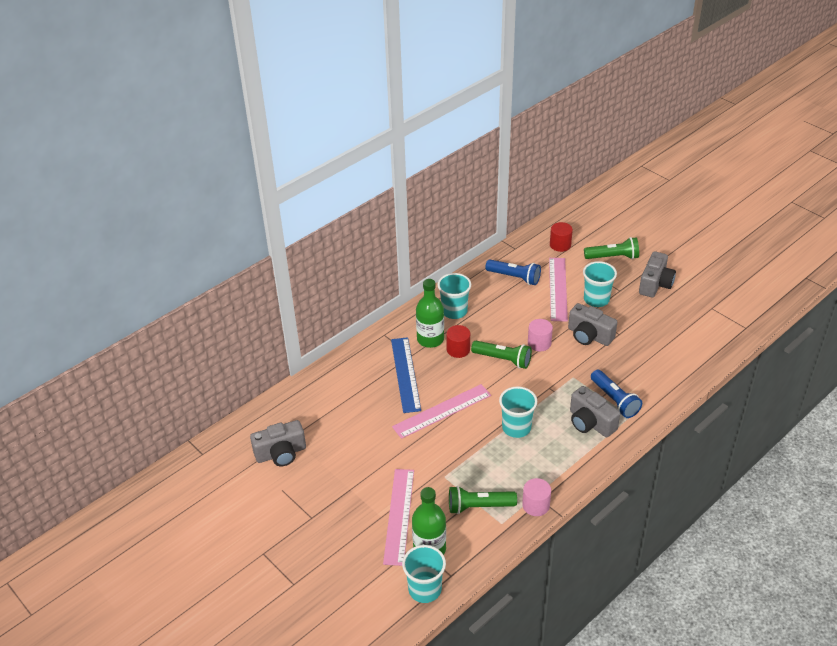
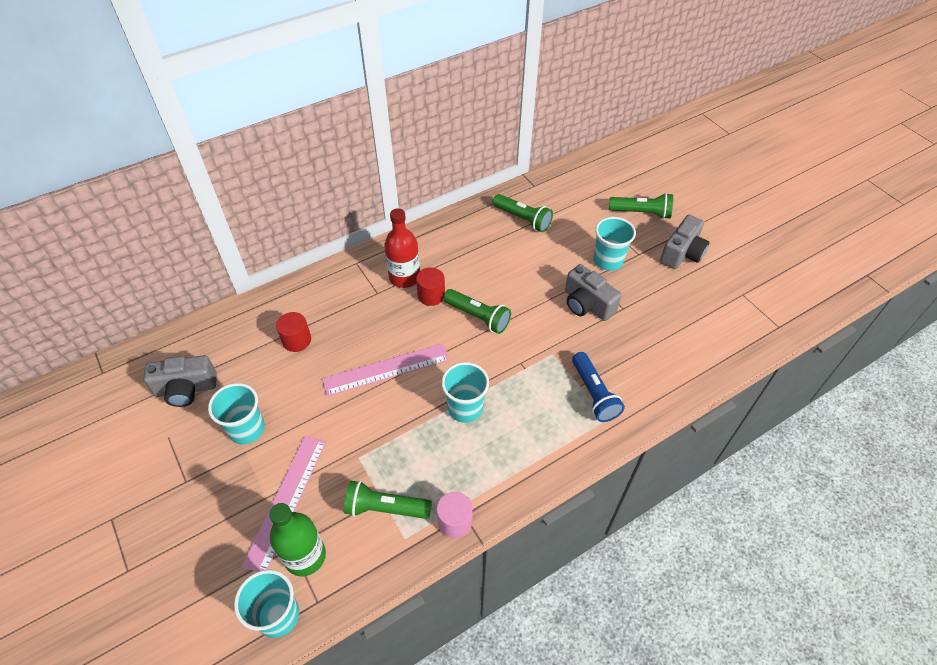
camera: 10 degrees right, 10 degrees up
(405, 374) = (361, 315): blue ruler -> none
(430, 339) = (404, 277): green bottle -> red bottle
(454, 311) = (443, 248): turquoise cup -> turquoise cup (247, 429)
(514, 277) = (522, 219): blue flashlight -> green flashlight
(539, 343) = (526, 303): pink cylinder -> none
(558, 289) = (568, 240): pink ruler -> none
(560, 245) = (585, 189): red cylinder -> red cylinder (296, 340)
(590, 423) = (556, 419): grey camera -> none

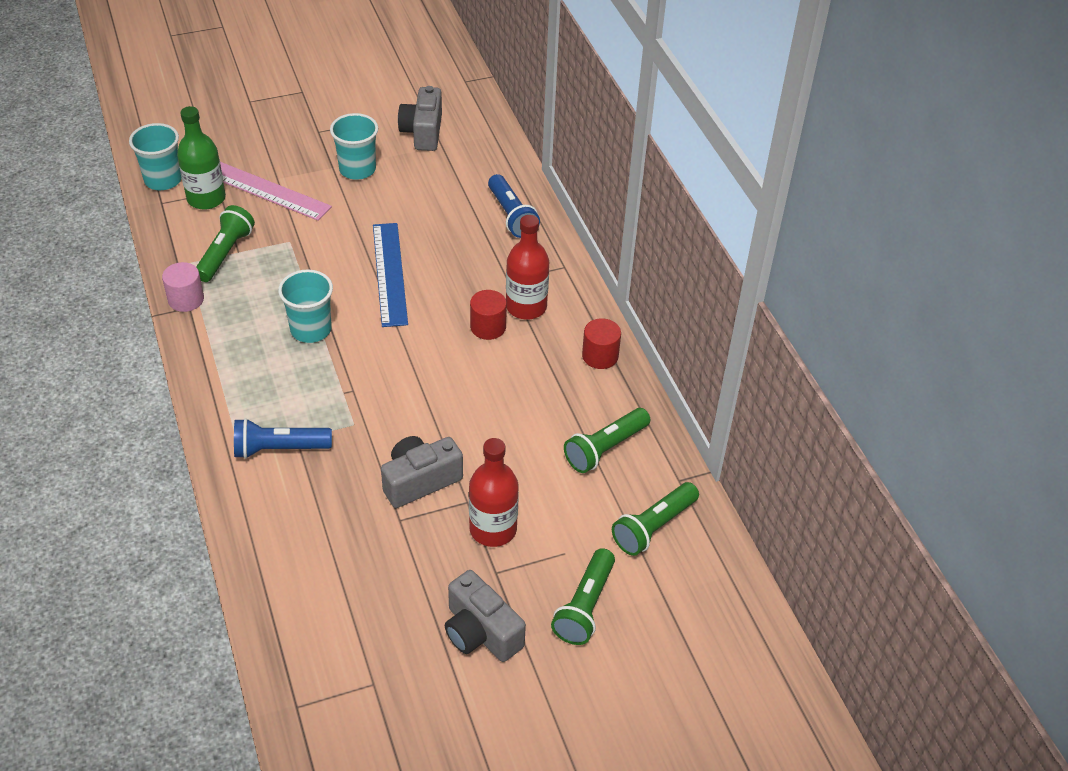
camera: 100 degrees right, 5 degrees down
(296, 340) = (457, 209): red cylinder -> red cylinder (600, 356)
(301, 303) = (511, 215): none -> blue flashlight
(386, 369) = (390, 273): pink ruler -> blue ruler
(478, 317) = (437, 364): green flashlight -> green flashlight (653, 527)
(608, 261) = (493, 529): turquoise cup -> red bottle

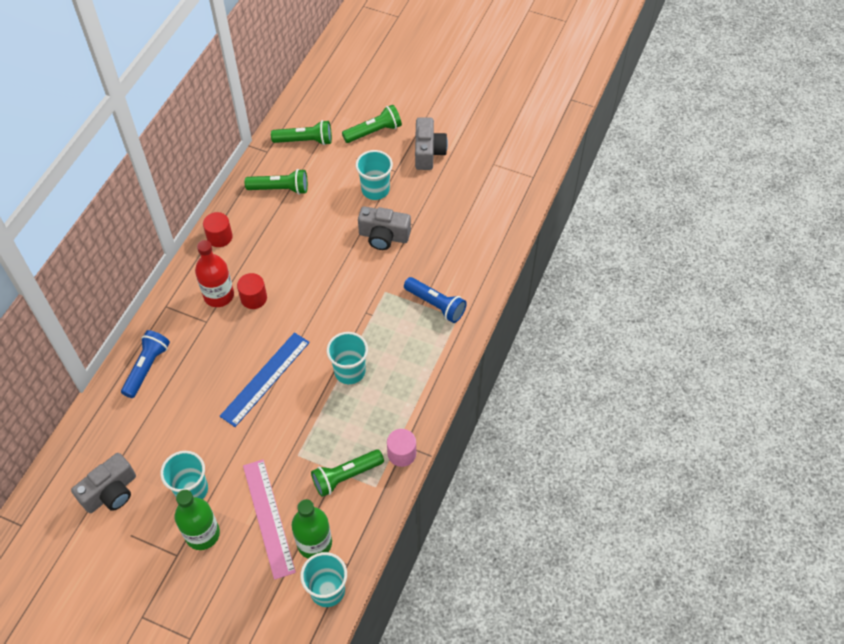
camera: 135 degrees left, 10 degrees up
(312, 152) = (202, 534): none -> green bottle
(493, 529) = (375, 190): red bottle -> turquoise cup

